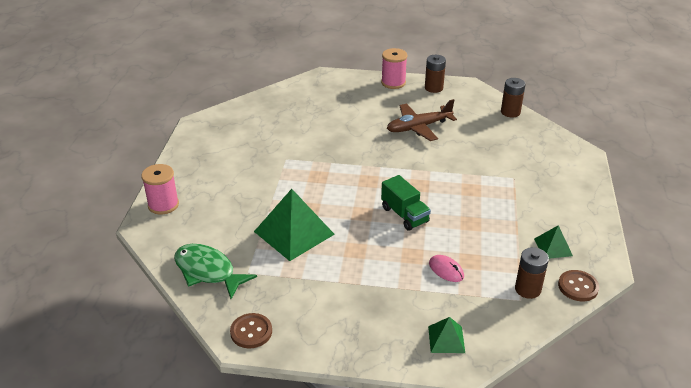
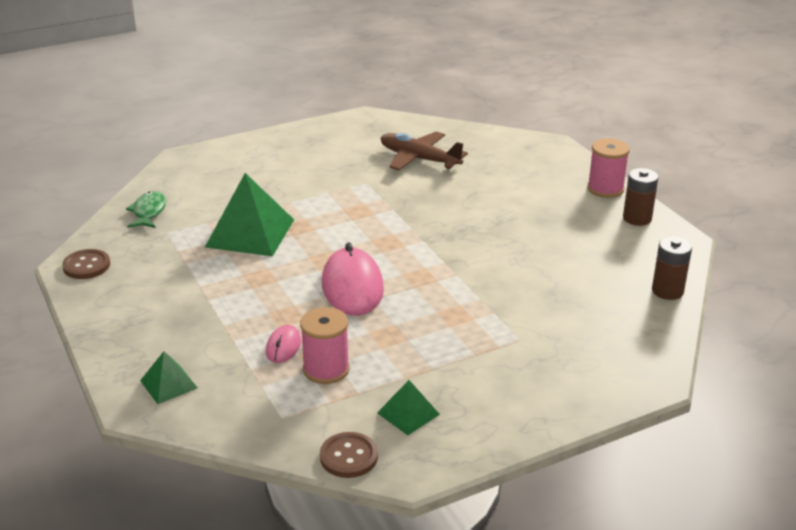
camera: 55 degrees right, 5 degrees down
(163, 205) = (220, 153): pink spool -> pink spool (326, 369)
(208, 271) = (148, 212): green fish -> green fish, size x0.66
(404, 215) = (352, 286): green truck -> pink mouse
(418, 127) = (535, 237): brown plane -> brown plane (419, 159)
(527, 289) = (305, 417): brown battery -> none

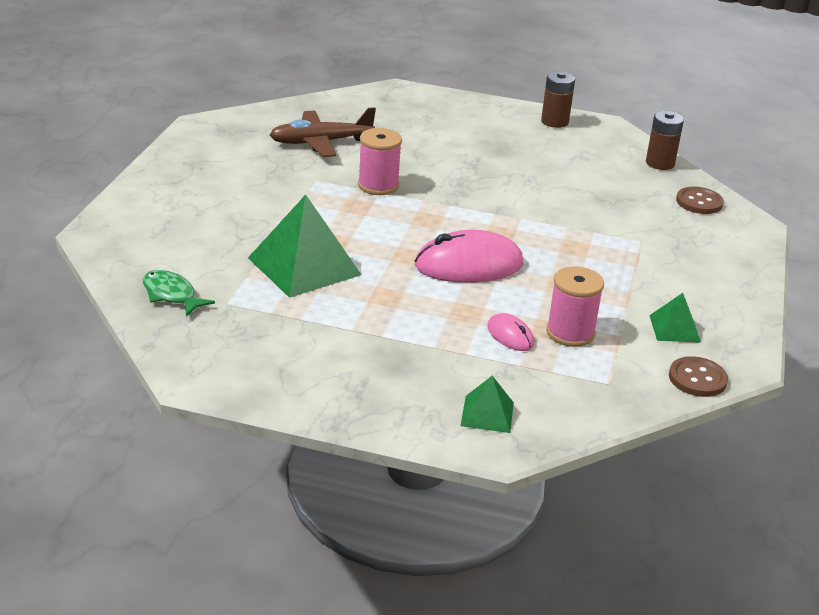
camera: 50 degrees left, 0 degrees up
(86, 266) = (213, 370): brown button -> brown button (699, 202)
(352, 286) = (469, 265): pink mouse -> pink mouse turned 45 degrees counterclockwise
(605, 189) = (497, 109): pink spool -> pink spool (378, 185)

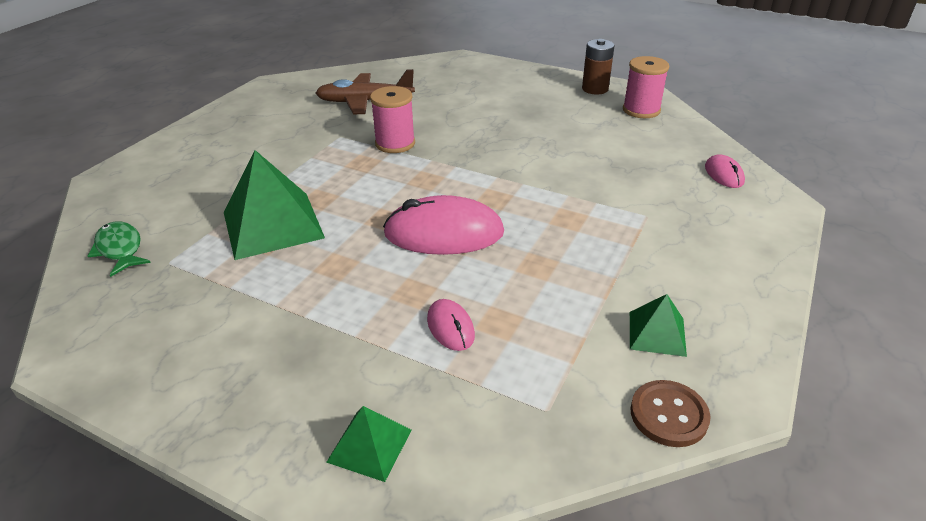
camera: 15 degrees right, 5 degrees up
(570, 333) = (524, 329): pink spool -> pink spool (641, 110)
(660, 163) = (690, 132): brown battery -> none
(699, 202) = (724, 174): brown button -> pink mouse

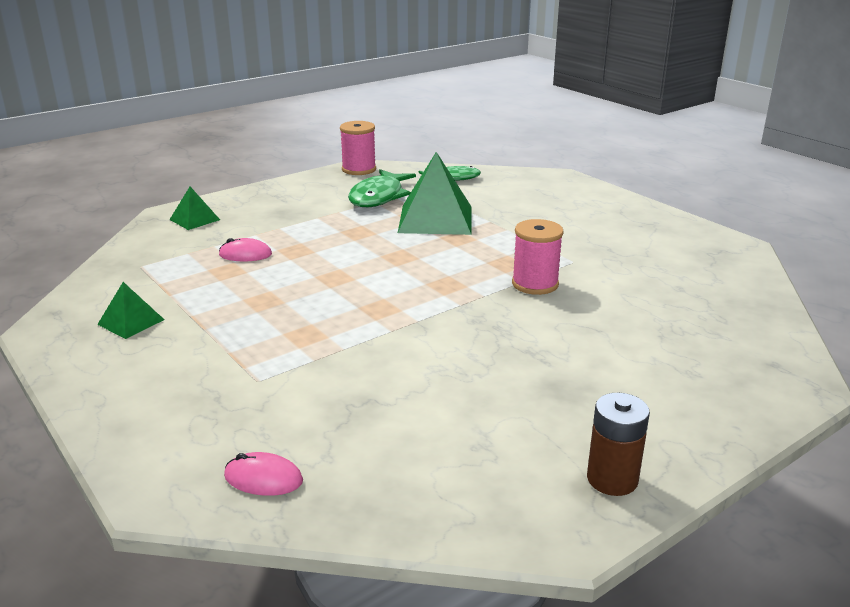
camera: 115 degrees right, 10 degrees down
(210, 288) = (379, 197): none -> green fish
(365, 102) = (658, 286): brown plane -> none
(444, 233) = (352, 274): pink mouse -> none
(641, 110) = (501, 495): pink spool -> pink spool (359, 169)
(668, 415) = (75, 299): brown button -> none

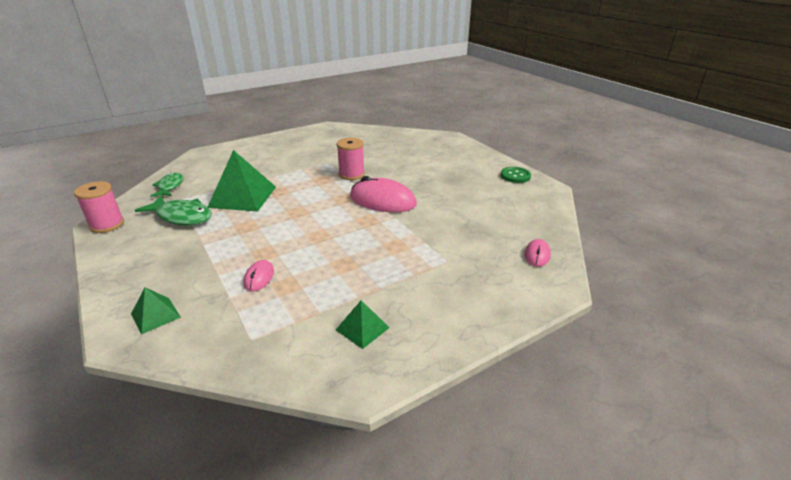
camera: 85 degrees left, 5 degrees up
(446, 317) = (382, 200): none -> pink mouse
(612, 479) = (515, 176): brown battery -> green button

